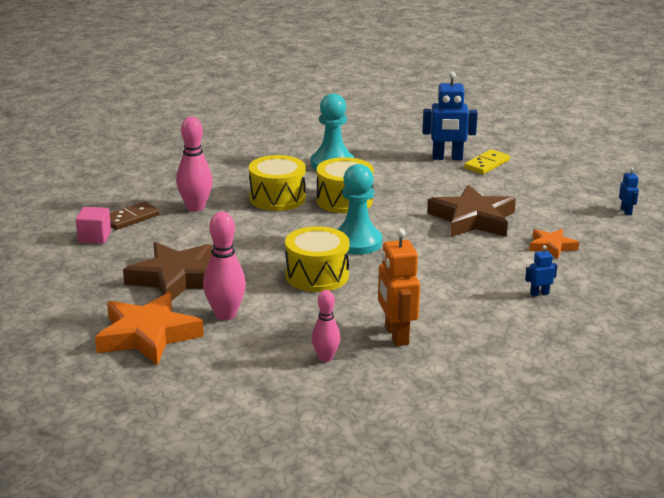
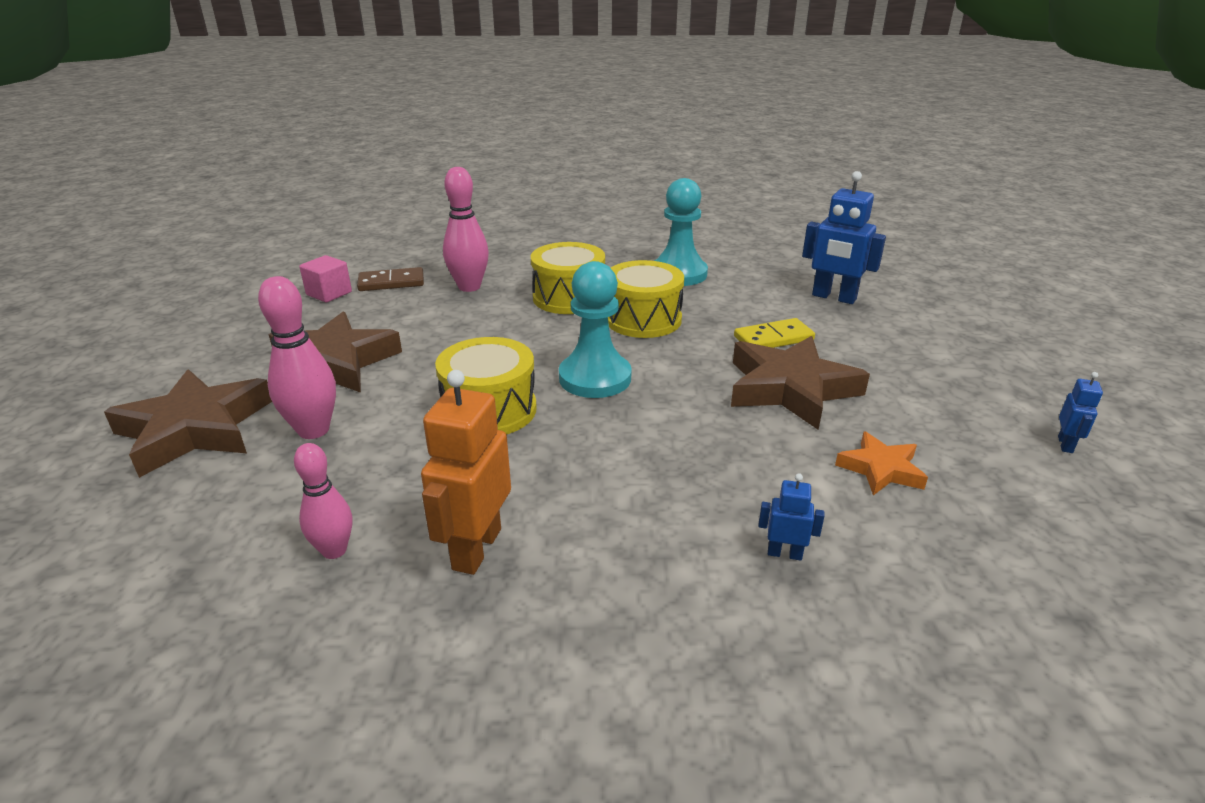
camera: 30 degrees right, 5 degrees up
(148, 335) = (195, 429): orange star -> brown star
(486, 164) = (882, 317): yellow domino -> yellow domino (773, 338)

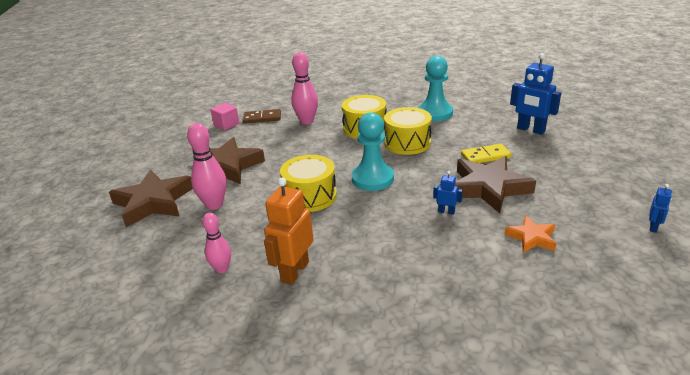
camera: 10 degrees right, 0 degrees up
(784, 553) = (462, 282): blue robot -> blue robot (446, 211)

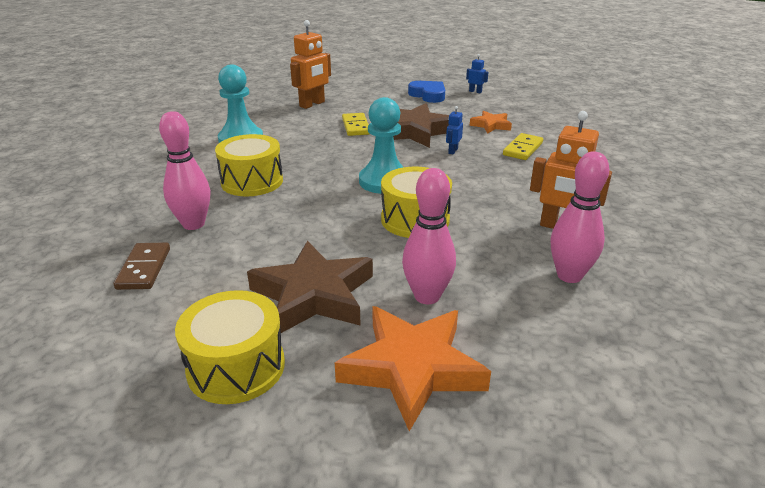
camera: 90 degrees left, 0 degrees up
(153, 202) = (412, 368): brown star -> orange star
(222, 269) = (569, 275): pink bowling pin -> pink bowling pin, size x1.56
(226, 125) = (139, 310): pink cube -> none
(407, 143) = (308, 159): yellow drum -> yellow drum (236, 367)
(468, 259) = (522, 149): none -> yellow domino
(530, 130) = (312, 104): blue robot -> orange robot
(609, 192) = (428, 95): none -> blue heart

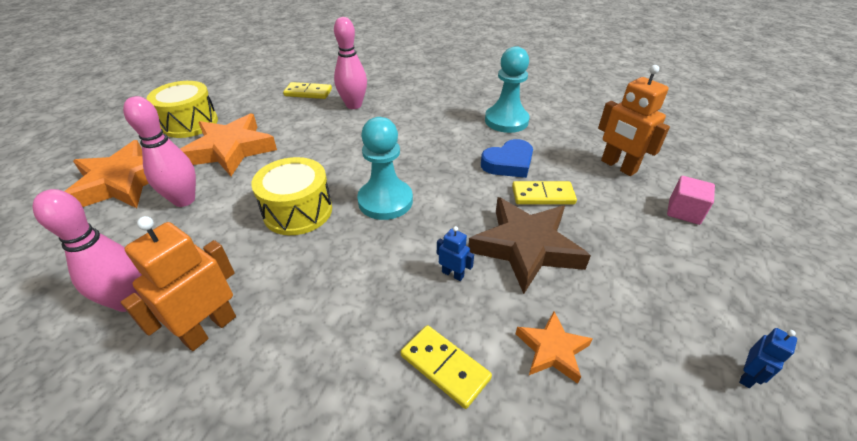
camera: 100 degrees right, 10 degrees up
(144, 268) = (308, 93): brown domino -> yellow domino
(252, 181) = (413, 127): yellow drum -> none
(314, 295) = (230, 150): brown star -> orange star
(360, 92) = (684, 211): none -> pink cube
(428, 95) = (696, 291): blue heart -> blue heart (508, 163)

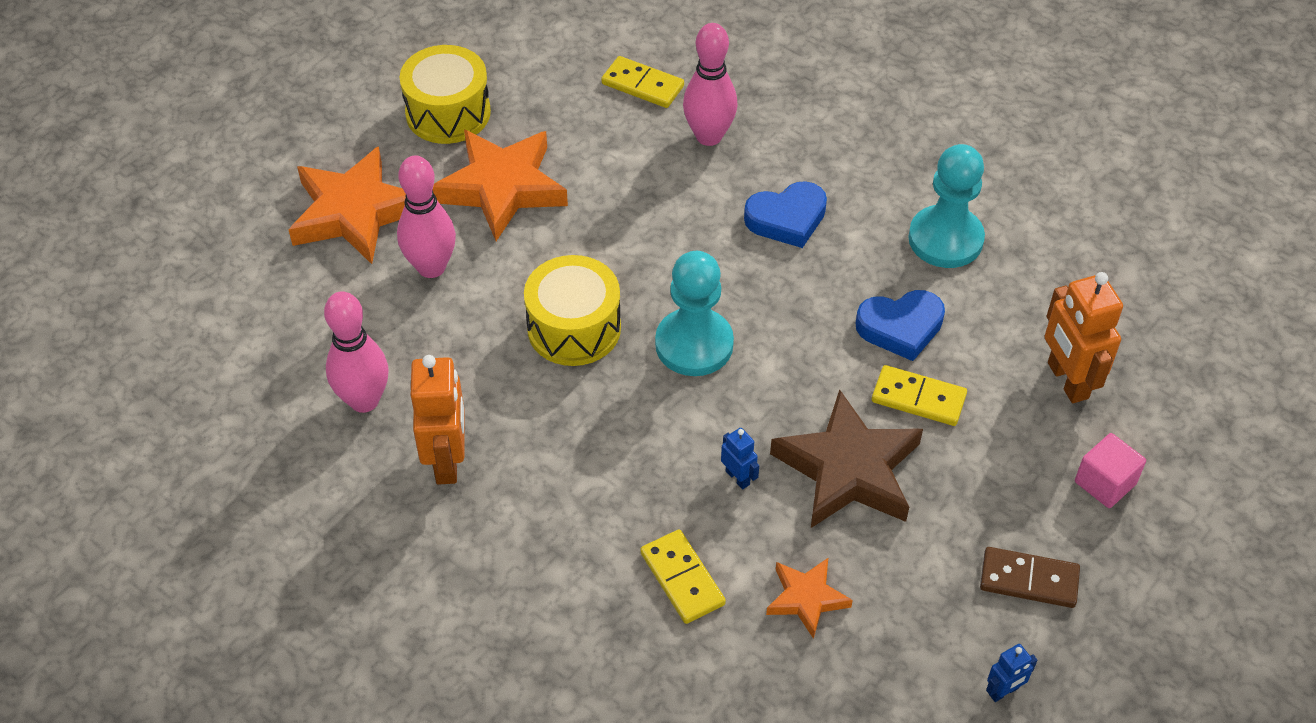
camera: 20 degrees right, 10 degrees up
(209, 329) = (447, 460): orange robot -> orange robot turned 120 degrees clockwise
(414, 129) = (787, 219): none -> blue heart
(692, 283) = (1029, 580): none -> brown domino

